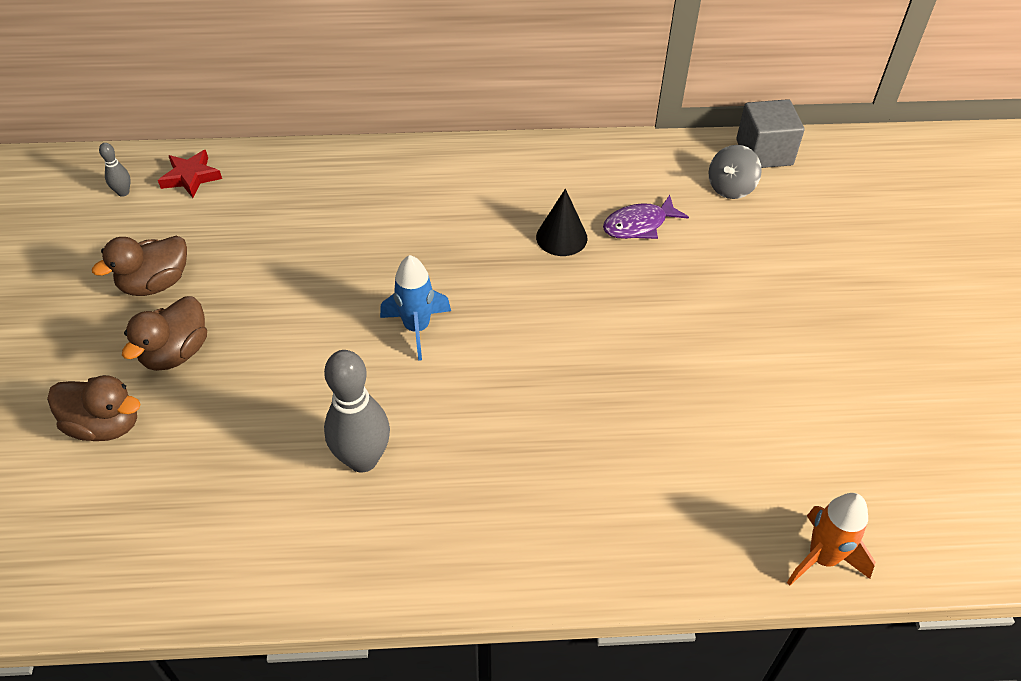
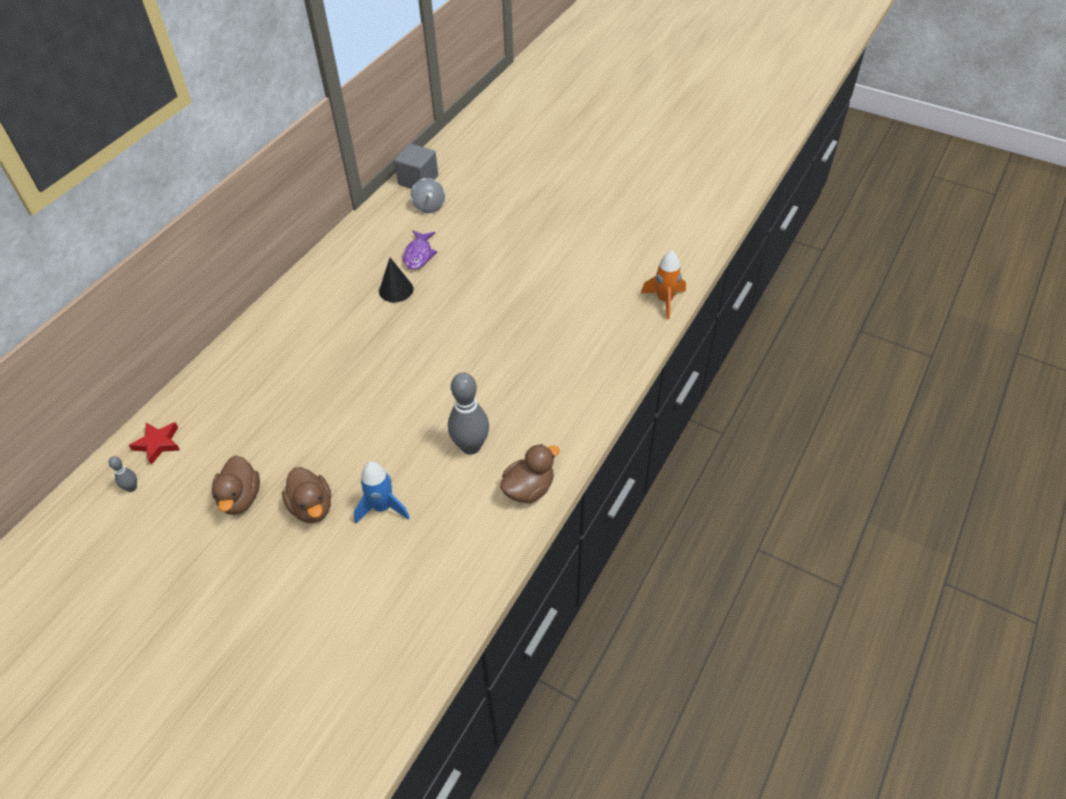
camera: 55 degrees left, 0 degrees up
(105, 425) = (337, 565): brown duck -> brown duck (528, 489)
(417, 328) = (401, 383): blue rocket -> blue rocket (382, 507)

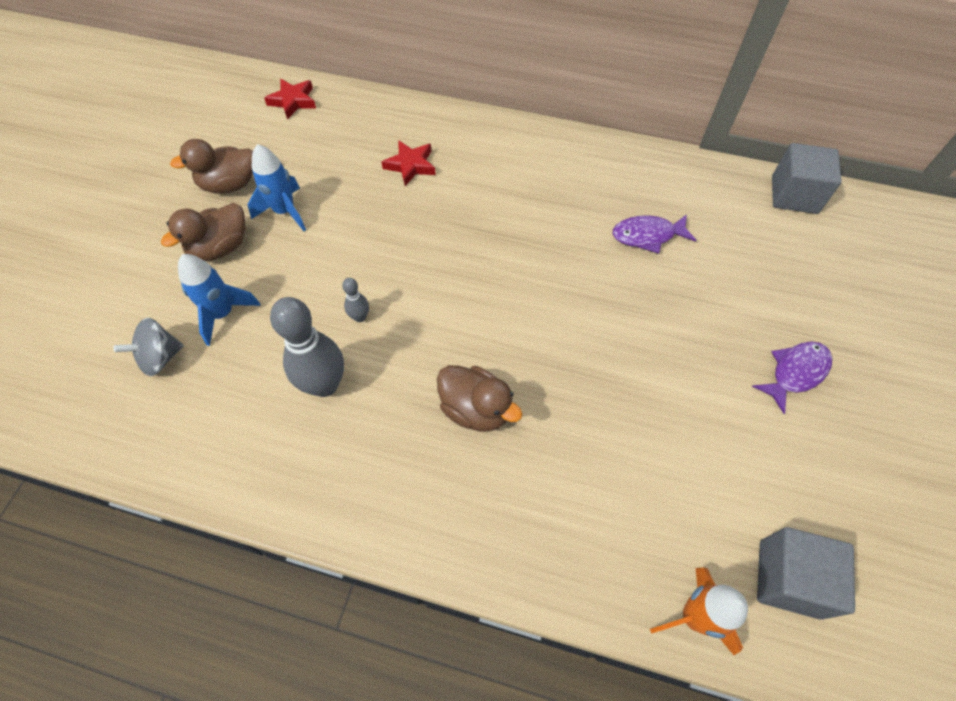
camera: 75 degrees right, 10 degrees up
(132, 488) = (238, 102): grey bowling pin -> grey bowling pin (360, 317)
(286, 370) = (410, 165): none -> red star
(293, 459) = (285, 211): none -> blue rocket
(396, 290) = (573, 229): black cone -> none
(429, 206) = (748, 221): grey spinning top -> grey spinning top (160, 357)
(528, 489) = (260, 475): brown duck -> brown duck (476, 409)
(542, 221) = (795, 373): none -> purple fish
(654, 260) = (789, 578): none -> grey cube

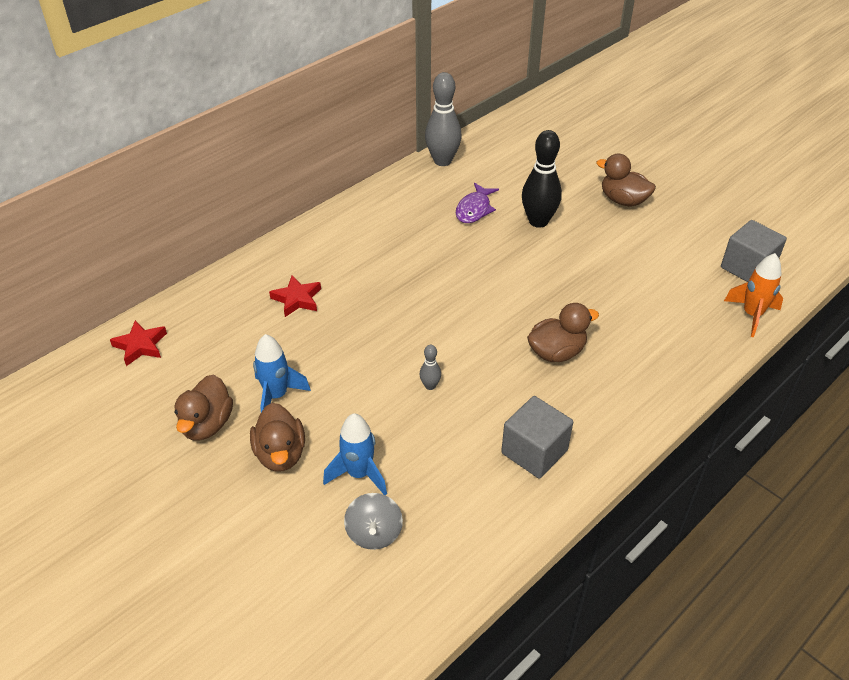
camera: 60 degrees left, 15 degrees down
(325, 385) = (479, 429): grey bowling pin -> grey bowling pin (442, 161)
(678, 302) = (538, 221): none -> black bowling pin
(794, 195) = (494, 134): grey cube -> grey cube (534, 452)
(795, 373) = (623, 200): purple fish -> brown duck

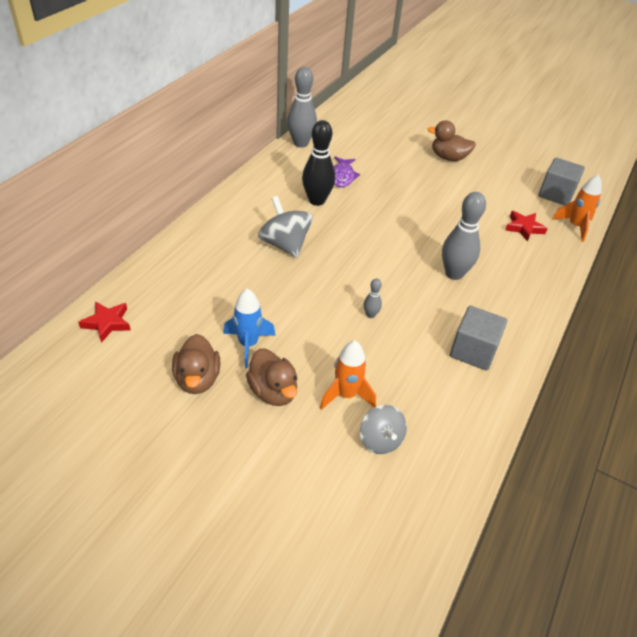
camera: 20 degrees left, 0 degrees up
(297, 299) = (230, 264): red star -> red star (524, 228)
(359, 474) = (346, 395): blue rocket -> orange rocket
(368, 285) = (285, 245): none -> grey spinning top
(538, 221) = (394, 180): black bowling pin -> black bowling pin (317, 200)
(556, 352) = (454, 274): brown duck -> grey bowling pin

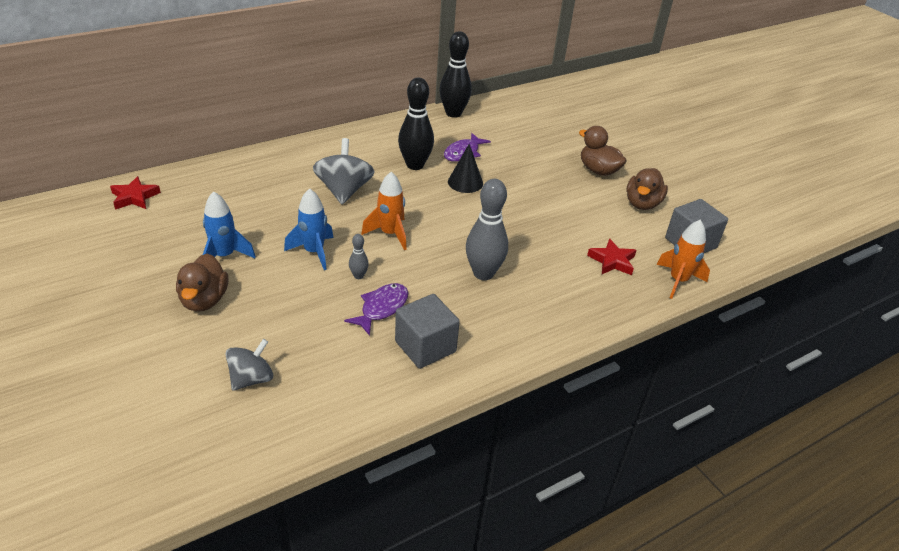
camera: 30 degrees right, 5 degrees down
(197, 379) = (156, 265): brown duck -> brown duck (642, 204)
(301, 143) = (453, 113): grey bowling pin -> black bowling pin
(316, 309) = (314, 252): none -> blue rocket
(346, 395) = (262, 330): orange rocket -> orange rocket (390, 234)
(368, 202) = (465, 182): none -> black cone
(380, 440) = (251, 379): grey spinning top -> grey spinning top turned 150 degrees counterclockwise
(413, 334) = (381, 308): none -> purple fish

